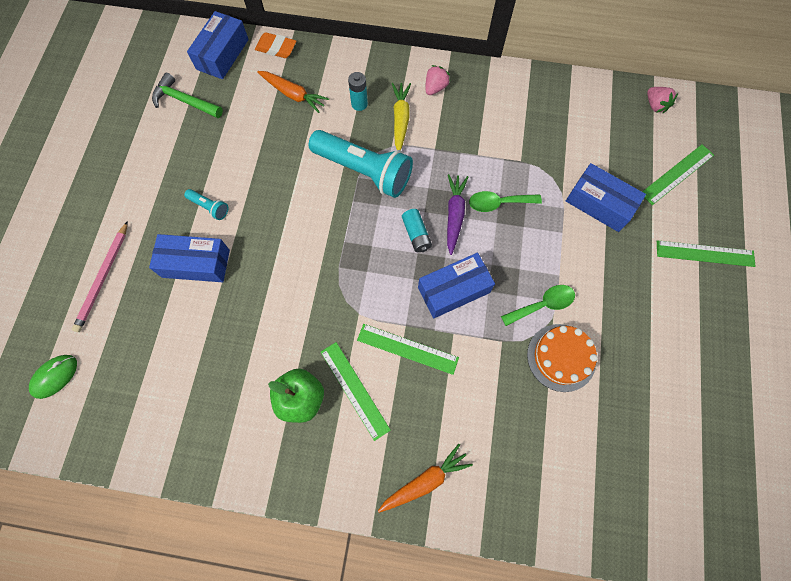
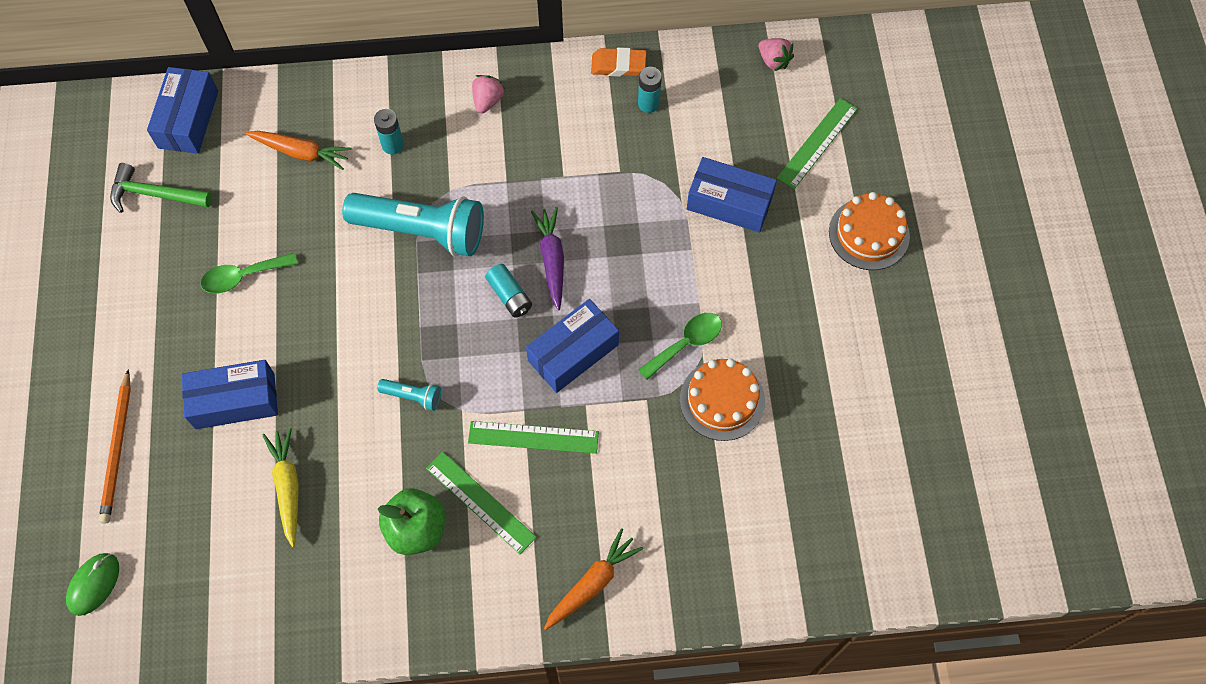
camera: 15 degrees left, 5 degrees down
(103, 278) = (118, 449): pink pencil -> orange pencil
(209, 207) = (231, 326): turquoise flashlight -> turquoise flashlight (413, 396)
(276, 48) = (260, 95): orange eraser -> orange eraser (618, 65)
(400, 119) = (452, 153): yellow carrot -> yellow carrot (287, 487)
(498, 203) = (604, 232): green spoon -> green spoon (243, 276)
(553, 116) = (648, 104): none -> turquoise battery
(705, 254) = (869, 234): green ruler -> orange cake

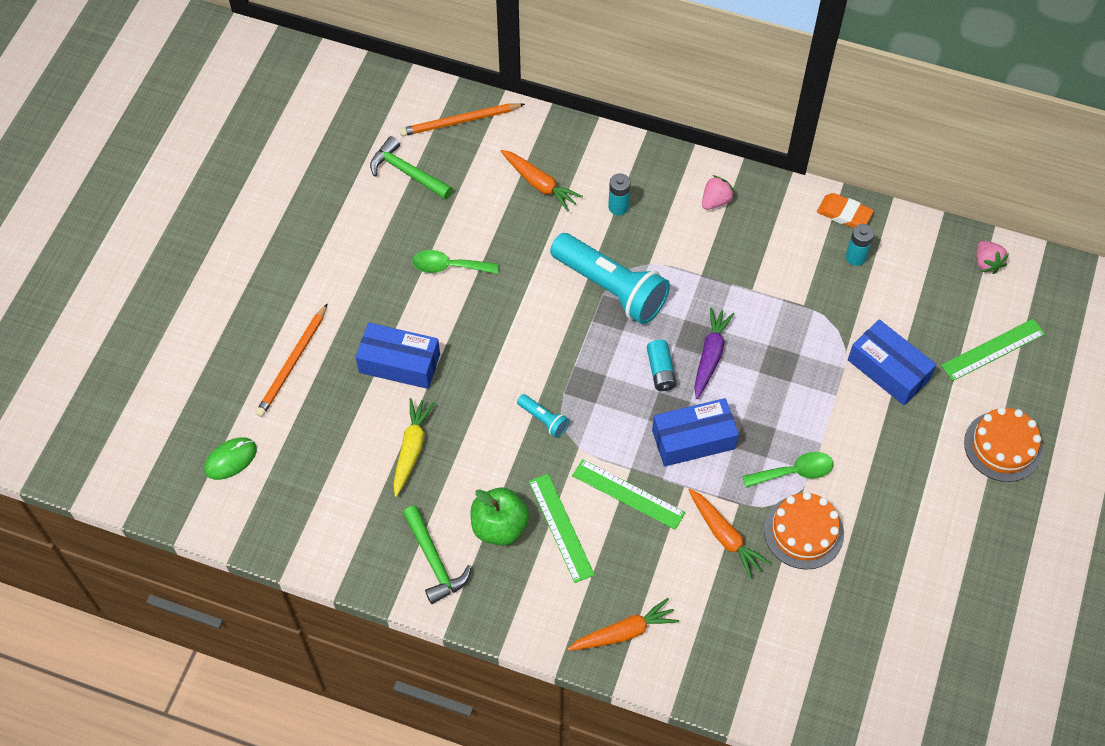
camera: 25 degrees right, 5 degrees down
(188, 119) = (459, 121): blue box -> orange pencil
(364, 596) = (434, 561): none -> green hammer
(648, 438) = (725, 536): none -> orange carrot

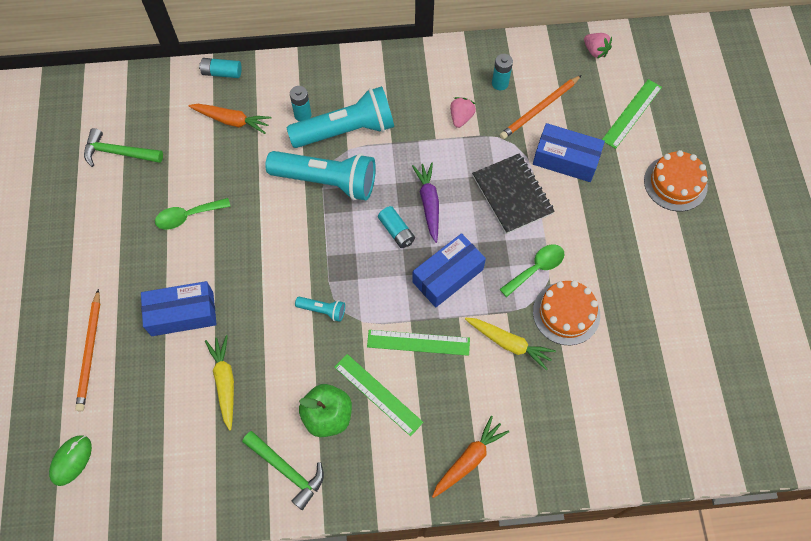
camera: 25 degrees left, 5 degrees up
(459, 121) = (144, 95): orange pencil -> orange pencil (539, 109)
(552, 128) = (222, 73): none -> turquoise battery
(658, 242) = (346, 130): none -> turquoise flashlight
(715, 201) = (375, 81): pink strawberry -> pink strawberry (461, 117)
(725, 536) = (509, 343): orange carrot -> yellow carrot
(807, 383) = (512, 195): none -> black notebook
(844, 214) = (475, 54): orange eraser -> none

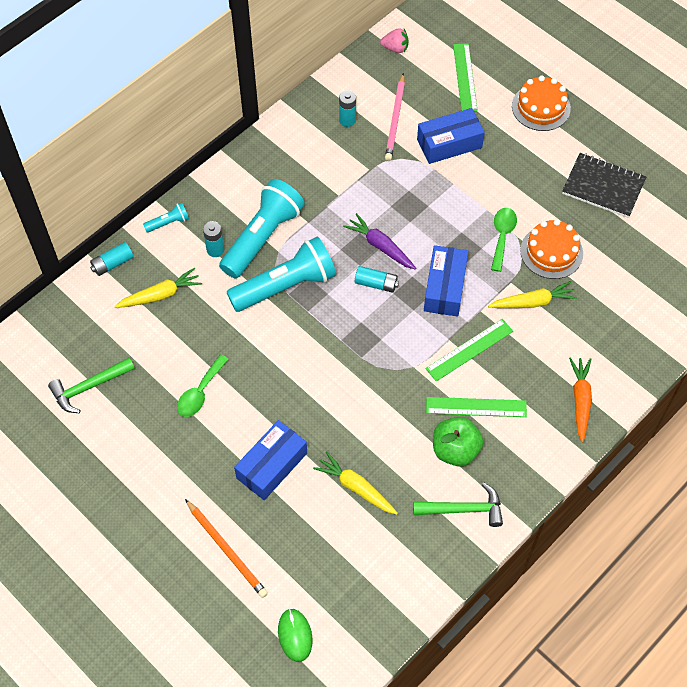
camera: 40 degrees left, 5 degrees down
(232, 120) = (160, 295): orange carrot -> yellow carrot
(323, 310) = (378, 381): turquoise flashlight -> turquoise flashlight (169, 222)
(461, 117) = (342, 166): pink strawberry -> none
(512, 195) = (435, 196): black notebook -> black notebook (603, 187)
(539, 109) = (395, 119): orange pencil -> pink pencil

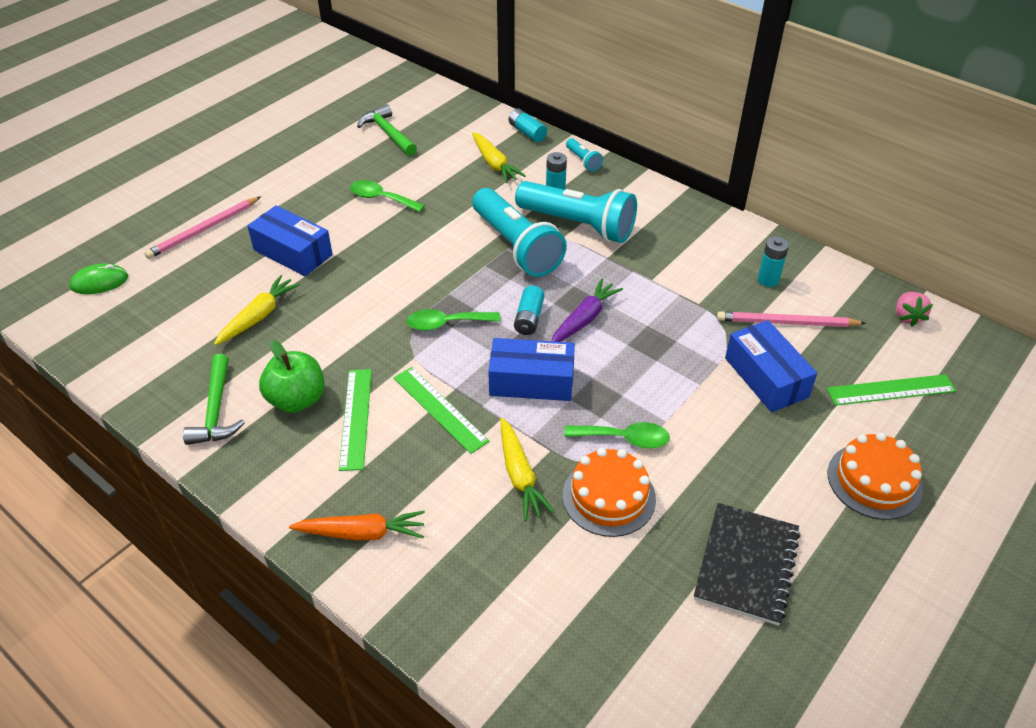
camera: 85 degrees right, 15 degrees down
(227, 550) = (203, 230): orange pencil -> pink pencil
(377, 342) = (446, 323): none -> green spoon

